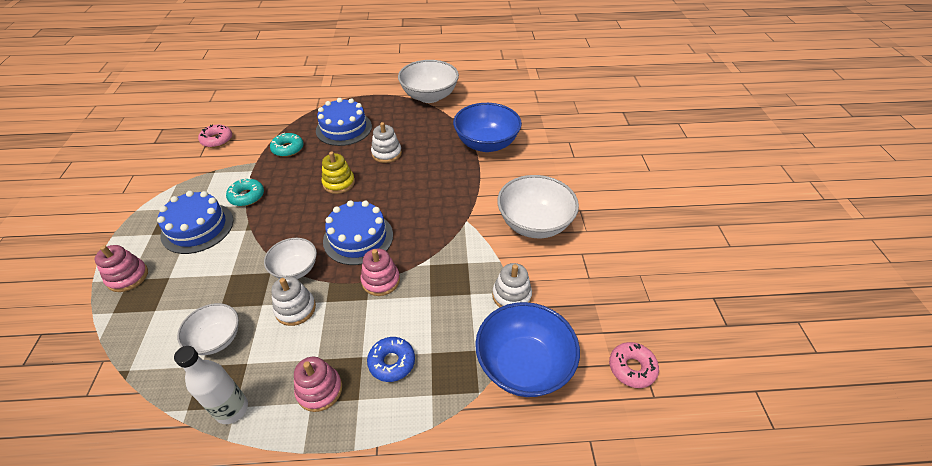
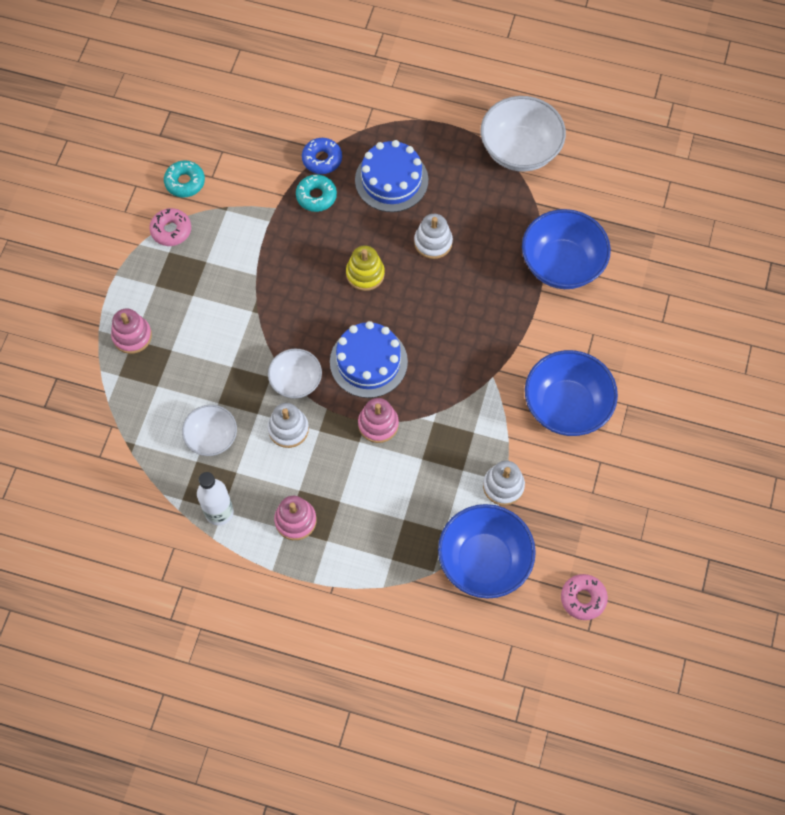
camera: 20 degrees right, 20 degrees up
(197, 227) = (203, 292): blue cake -> none
(217, 140) = (234, 153): pink donut -> pink donut (171, 230)
(247, 196) = (259, 261): turquoise donut -> turquoise donut (185, 182)
(392, 362) = (365, 516): blue donut -> blue donut (322, 159)
(534, 224) = (566, 406): white bowl -> blue bowl

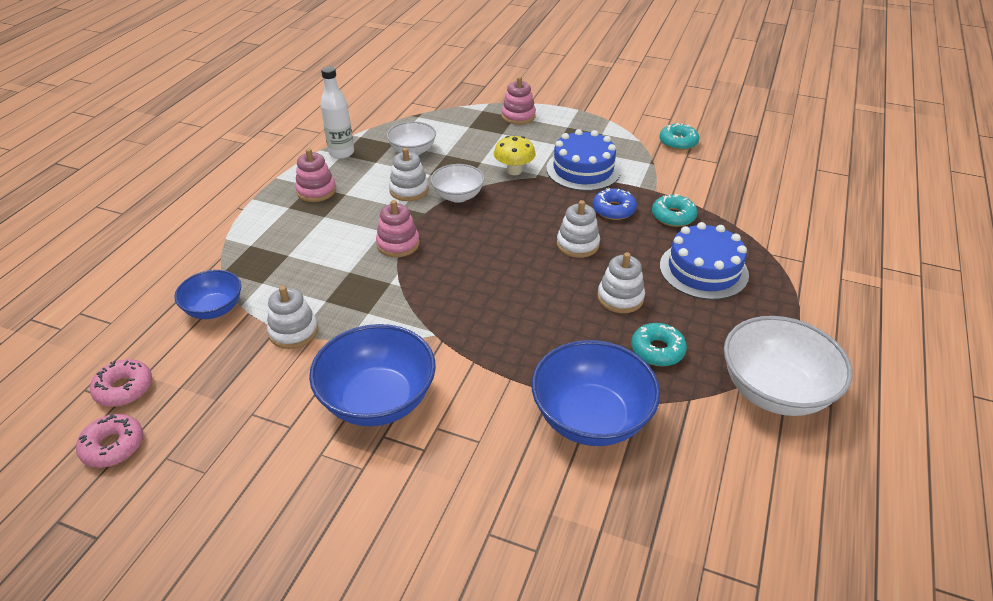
camera: 95 degrees right, 25 degrees down
(171, 230) = (625, 135): pink donut -> pink donut (113, 446)
(247, 333) = (514, 171): none -> yellow mushroom
(322, 159) = (721, 222): blue donut -> blue donut (613, 210)
(365, 274) = (577, 244): yellow stacking toy -> white stacking toy
(368, 362) = (471, 241): blue cake -> blue cake (583, 169)
(484, 561) = (214, 309): blue bowl -> blue bowl, size x0.59
(490, 219) = (657, 350): none -> turquoise donut

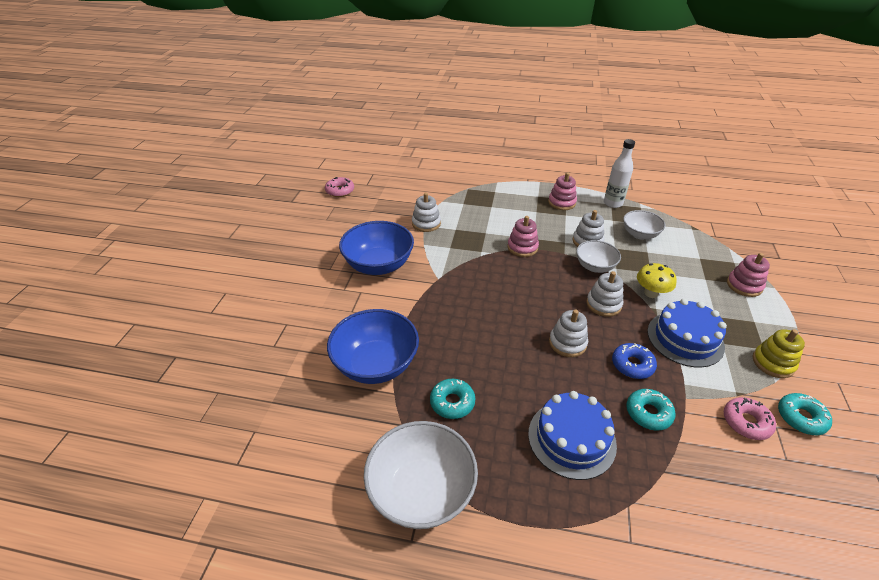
camera: 80 degrees right, 0 degrees up
(124, 388) = (375, 183): pink donut -> pink donut (746, 422)
(214, 309) = (436, 193): blue bowl -> none
(619, 135) = (773, 363): none -> yellow stacking toy
(620, 298) = (508, 375): white stacking toy -> white stacking toy (603, 304)

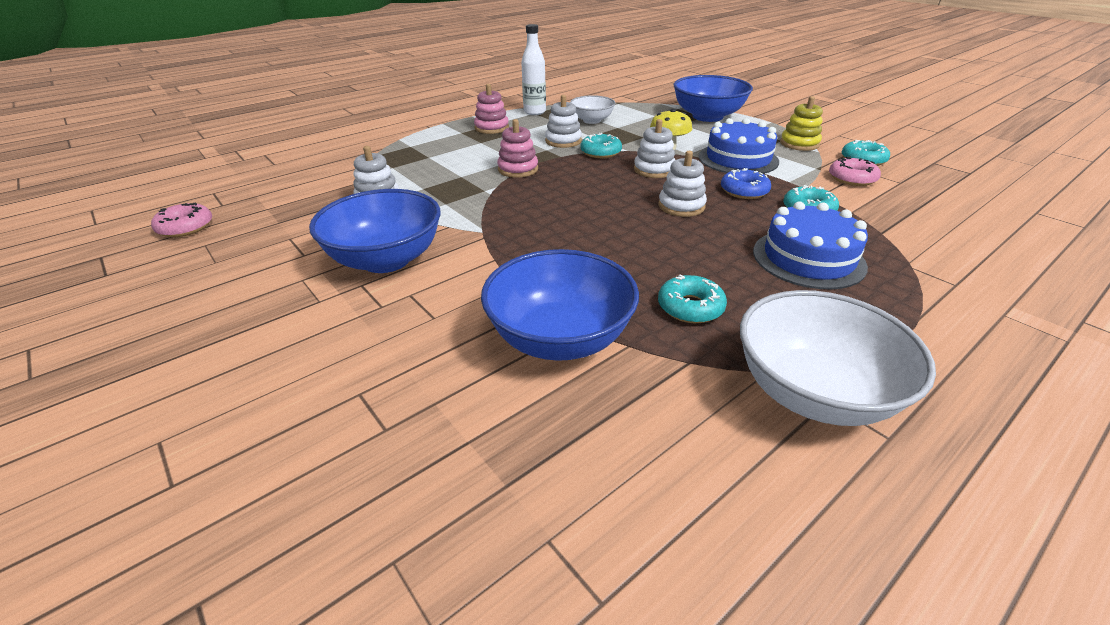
camera: 50 degrees left, 5 degrees down
(595, 266) = (600, 152): white bowl -> turquoise donut
(744, 285) = (707, 116): pink stacking toy -> blue bowl

